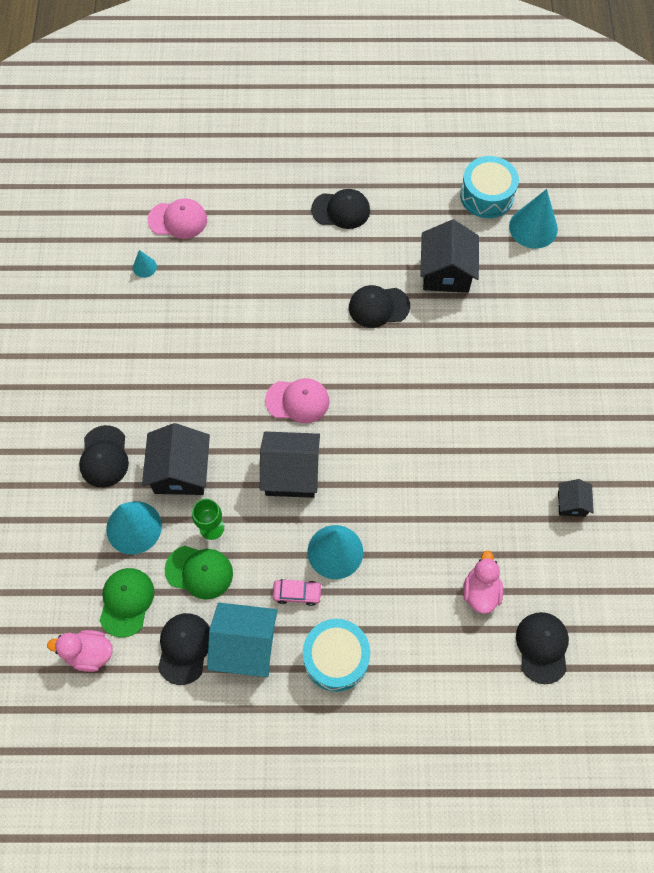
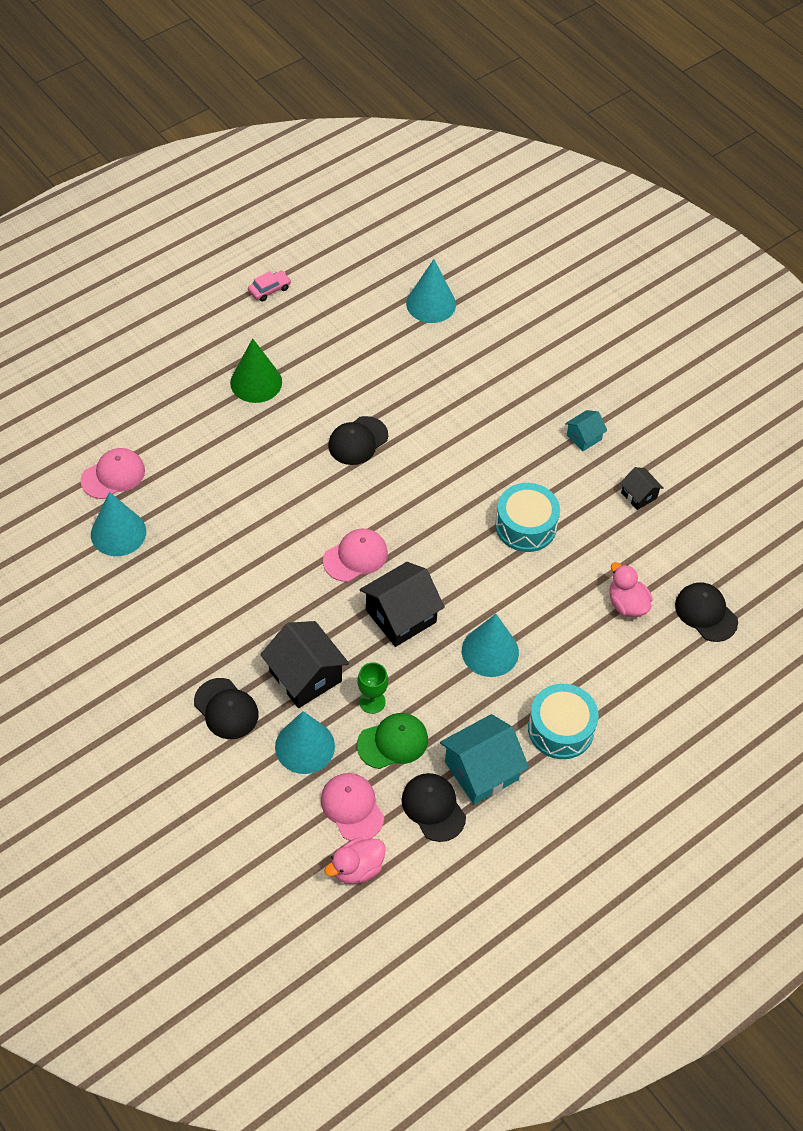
camera: 40 degrees left, 10 degrees down
(126, 602) = (352, 807): green cap -> pink cap
(144, 267) = (118, 533): turquoise cone -> turquoise cone, size x2.05
(297, 593) = (487, 703): pink car -> pink car (269, 289)
(341, 210) = (256, 382): black cap -> green cone
(446, 272) = (390, 380): black house -> none
(486, 195) = (371, 300): turquoise drum -> turquoise drum (525, 526)
(566, 421) = (584, 437): none -> turquoise house

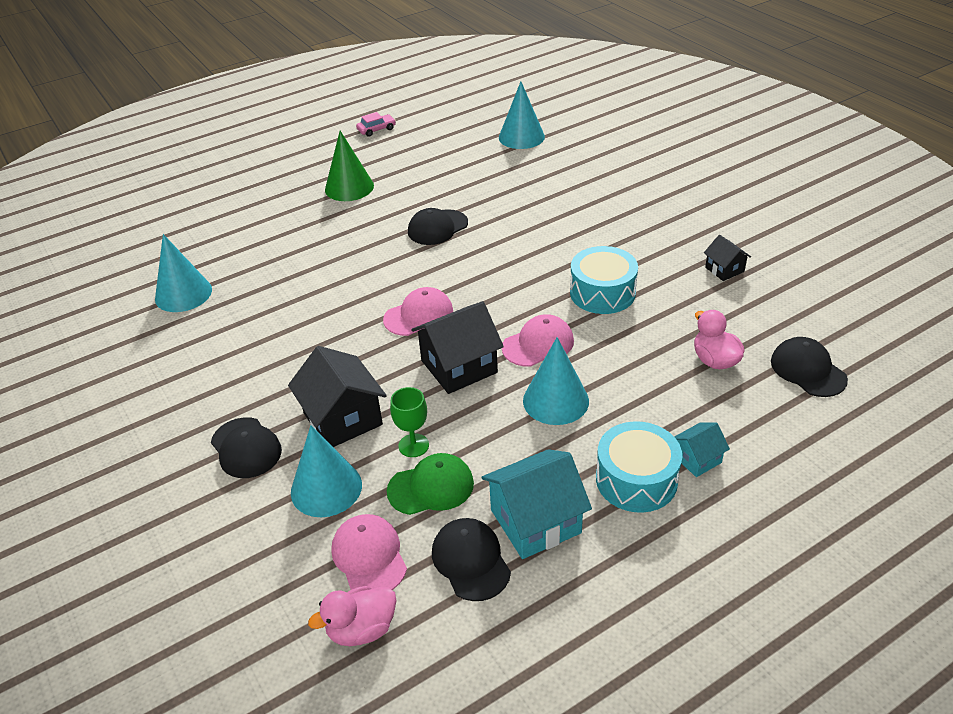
camera: 10 degrees right, 15 degrees down
(113, 475) = (194, 251): pink cap -> pink cap (538, 344)
(584, 437) = (665, 225): turquoise house -> turquoise house (697, 459)

